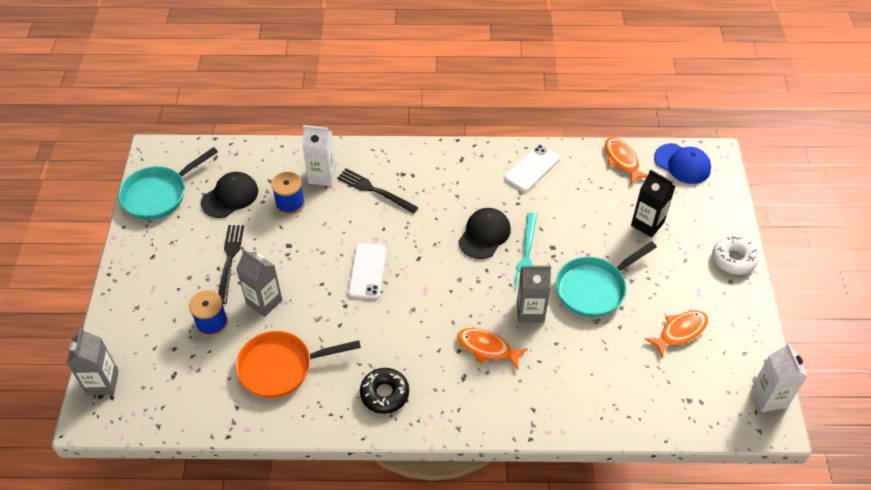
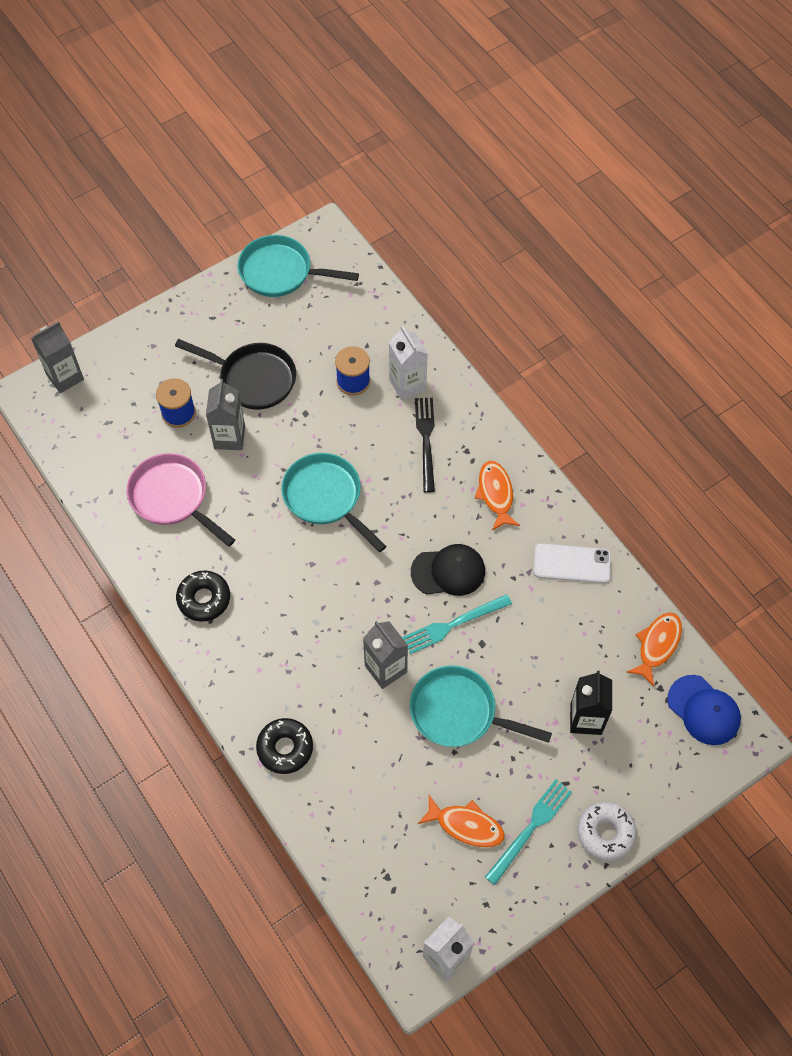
camera: 55 degrees right, 10 degrees up
(230, 196) = (323, 328): black cap -> none
(230, 260) = (253, 379): black fork -> black pan
(281, 367) = (172, 497): orange pan -> pink pan
(367, 271) = (326, 497): white phone -> turquoise pan
(487, 348) = (315, 655): orange fish -> orange fish (496, 494)
(547, 408) = (285, 748): none -> black donut
(682, 164) = (703, 710): blue cap -> blue cap turned 45 degrees counterclockwise
(705, 297) = (530, 828): none -> turquoise fork

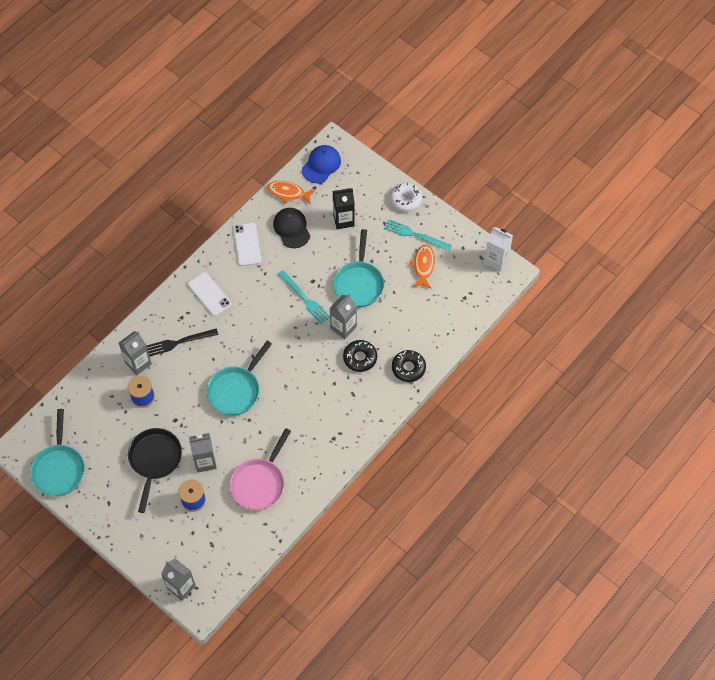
camera: 105 degrees left, 0 degrees up
(204, 599) = (326, 441): black donut -> black donut (360, 358)
(407, 384) = (138, 363): white carton -> grey carton
(448, 571) = (270, 309): black cap -> black cap (291, 228)
(496, 494) = (209, 294): orange fish -> white phone

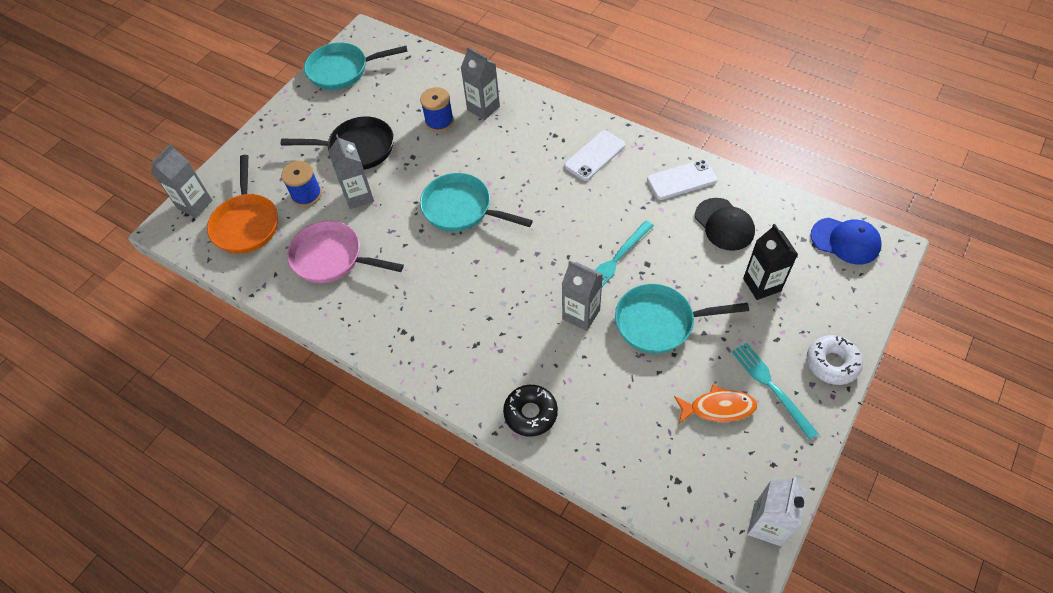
camera: 85 degrees right, 5 degrees down
(179, 342) = (519, 140): black fork -> none
(211, 546) = (246, 224): none -> orange pan
(288, 193) = (781, 210): orange fish -> none
(291, 228) = (724, 224): black cap -> black cap turned 90 degrees clockwise
(360, 358) = (535, 344): black donut -> none
(415, 235) = (771, 387): turquoise fork -> turquoise fork turned 45 degrees counterclockwise

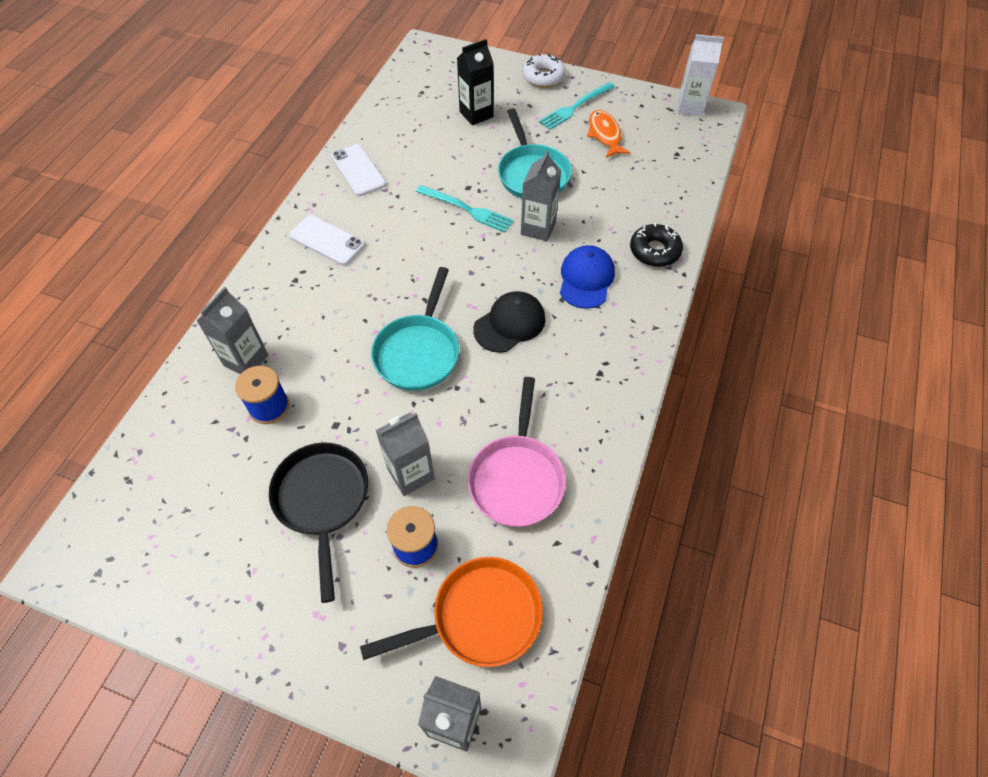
camera: 105 degrees left, 0 degrees up
(342, 70) = (147, 573): turquoise pan -> none
(724, 224) = (412, 139): black cap -> black cap (510, 324)
(845, 241) = (420, 69): blue cap -> blue cap (586, 279)

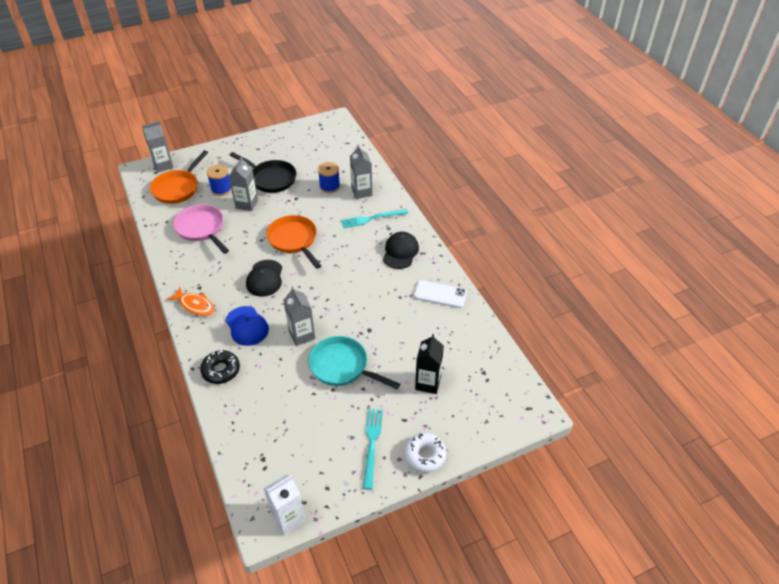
camera: 135 degrees right, 10 degrees down
(327, 240) = (400, 252): white phone -> black cap
(418, 352) = (294, 240): turquoise pan -> orange pan
(467, 209) = (353, 317): turquoise fork -> turquoise fork (372, 218)
(605, 135) = (327, 435): orange fish -> orange fish (195, 305)

